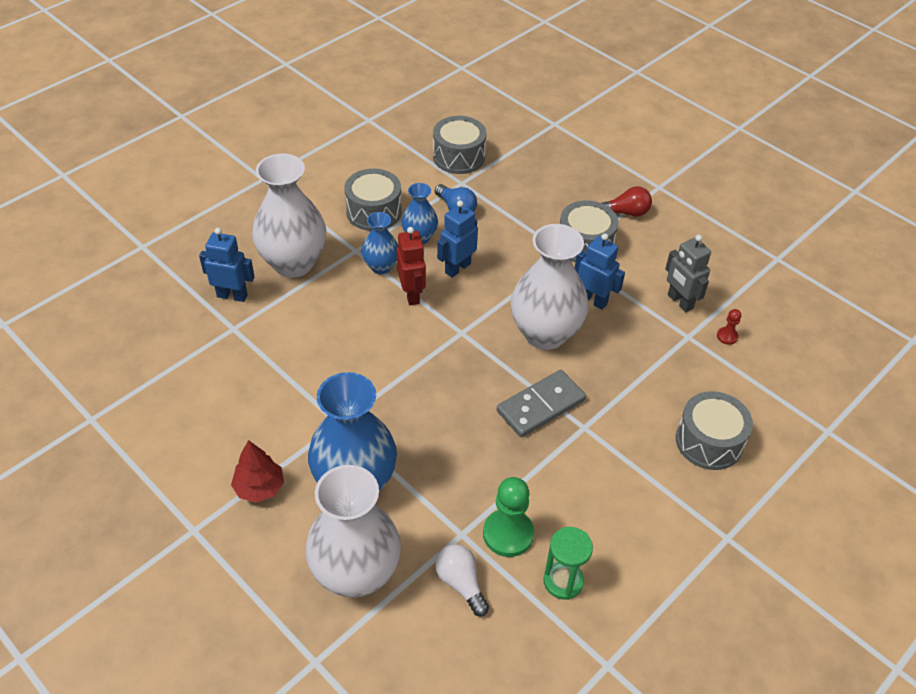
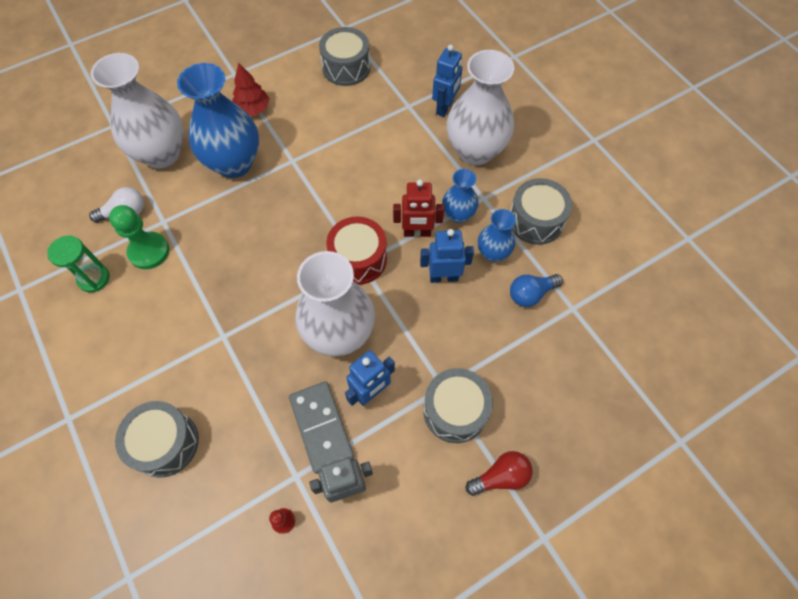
camera: 105 degrees right, 15 degrees up
(457, 268) = (443, 277): blue robot -> blue robot turned 60 degrees counterclockwise
(457, 335) = (358, 259): none -> red drum
(459, 157) = (618, 315): grey drum -> grey drum (346, 68)
(540, 405) = (258, 307): grey domino -> grey domino (321, 427)
(626, 212) = (501, 476): red light bulb -> red light bulb turned 120 degrees counterclockwise

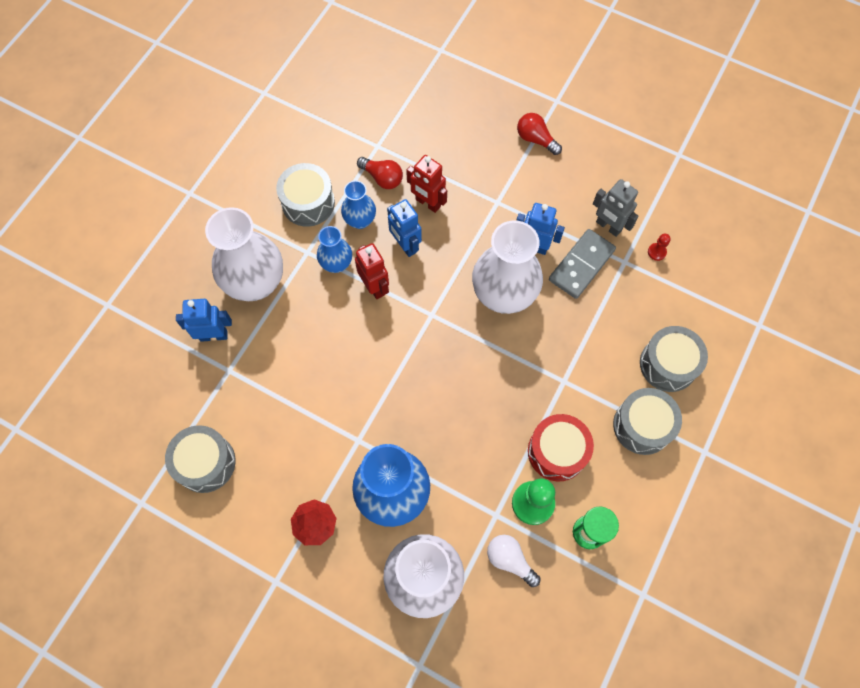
camera: 120 degrees left, 5 degrees up
(358, 259) = (428, 319): red drum -> red drum (557, 451)
(455, 410) = (509, 186): grey drum -> grey drum (642, 426)
(479, 320) = (427, 203): none -> red robot
(530, 294) = (382, 178): blue light bulb -> red light bulb

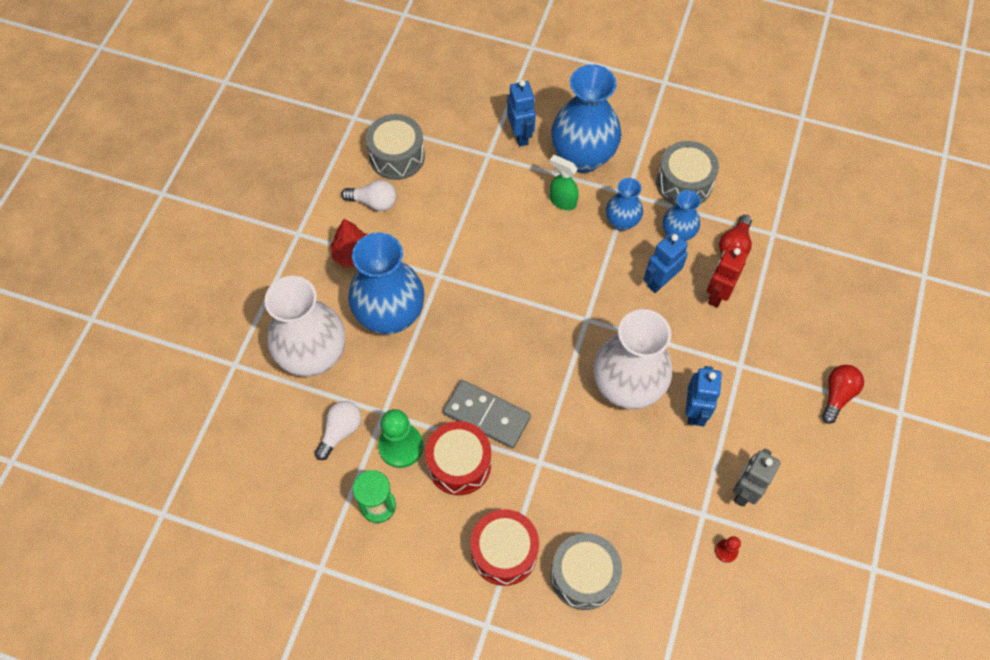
camera: 80 degrees right, 5 degrees down
(256, 283) = (582, 157): white vase -> blue vase
(256, 494) = (374, 202): none -> white light bulb
(301, 311) = (562, 201): none -> green spray bottle
(374, 286) = (605, 261): red robot -> none
(581, 265) = (685, 465): grey domino -> grey domino (487, 415)
(642, 426) = (504, 552): grey drum -> red drum

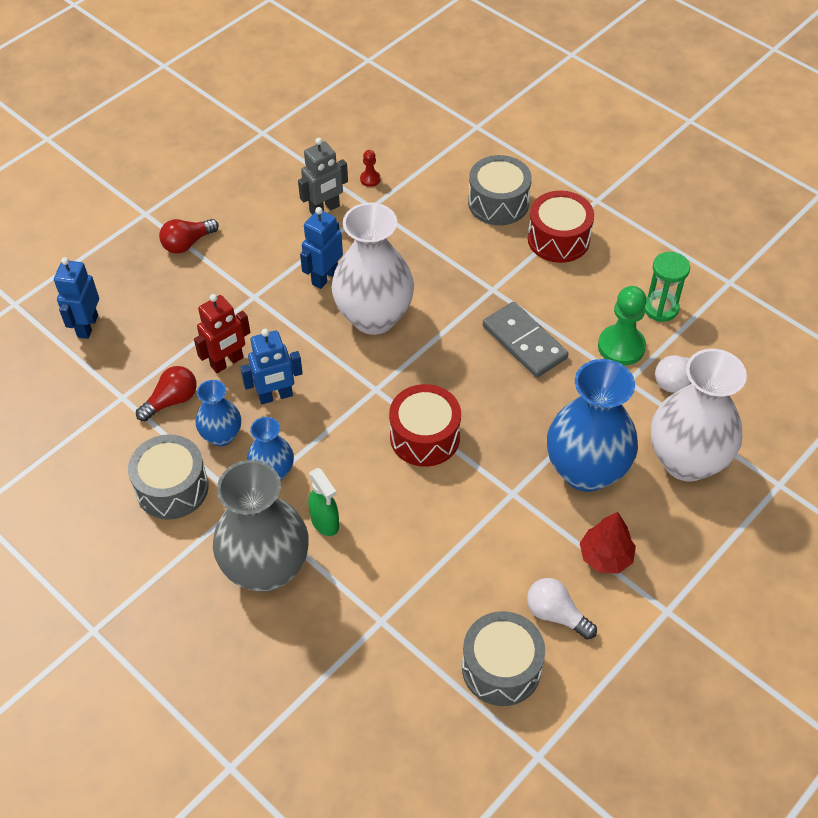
camera: 155 degrees left, 10 degrees down
(459, 464) = (569, 313): red drum -> red drum (425, 437)
(520, 135) = (325, 631): blue robot -> blue robot (87, 326)
(582, 157) = (266, 568): blue vase -> grey vase

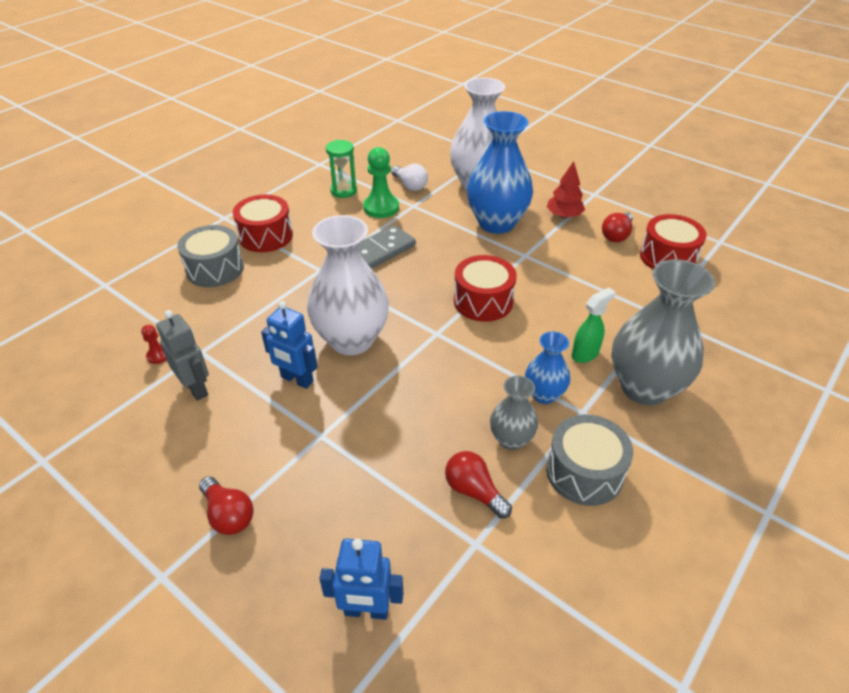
camera: 95 degrees left, 10 degrees down
(221, 436) = (511, 439): blue vase -> grey vase
(227, 362) = (415, 448): red robot -> none
(275, 396) = (455, 402): blue robot -> none
(501, 668) = (668, 257): grey drum -> red drum
(556, 614) = (616, 235): white light bulb -> red light bulb

